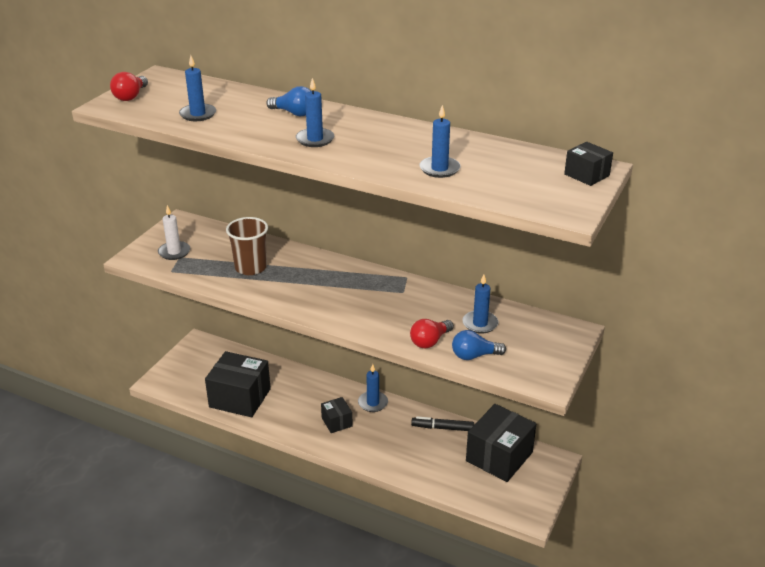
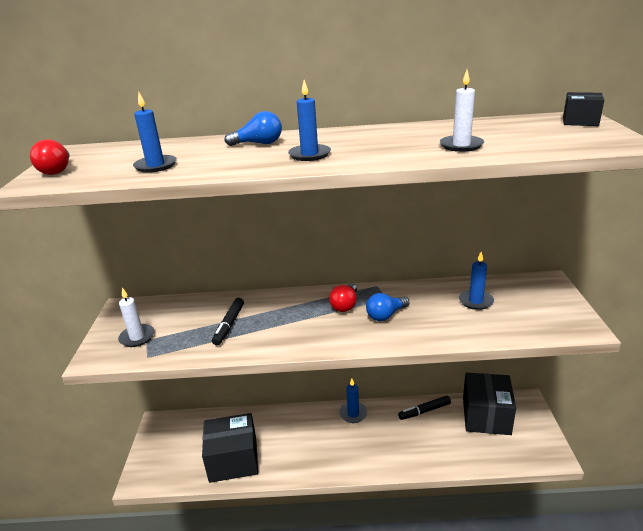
camera: 25 degrees left, 5 degrees down
(250, 267) = (229, 325): brown cup -> black marker
(337, 422) = (337, 444): black box -> none
(430, 341) = (454, 330): red light bulb -> red light bulb (345, 305)
(439, 169) = (461, 145): blue candle -> white candle
(474, 356) = (503, 328): blue light bulb -> blue light bulb (386, 315)

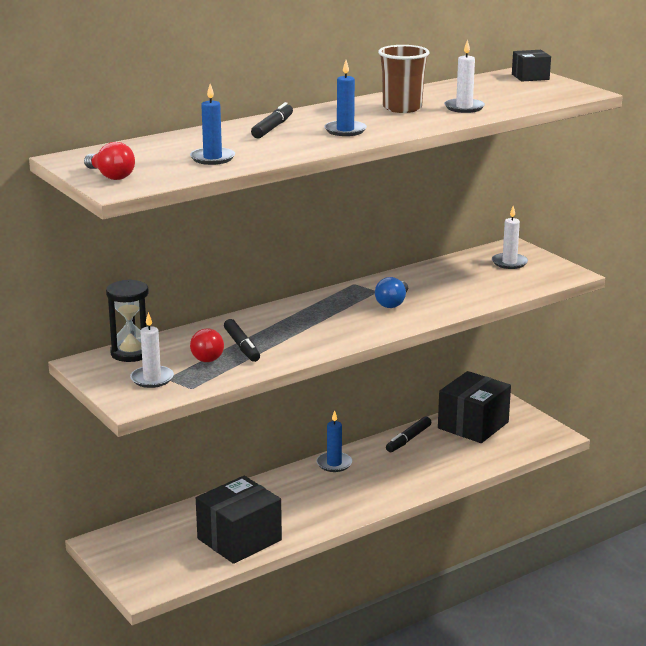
camera: 35 degrees left, 5 degrees down
(157, 307) = (131, 353): none -> black hourglass
(259, 144) = (272, 128): blue light bulb -> black marker
(345, 305) = (342, 305): red light bulb -> red light bulb (206, 356)
(400, 139) = (402, 108): none -> brown cup
(476, 301) = (463, 275): blue candle -> none
(486, 416) = (473, 425): black box -> black box turned 60 degrees clockwise
(531, 298) = (509, 263): none -> white candle

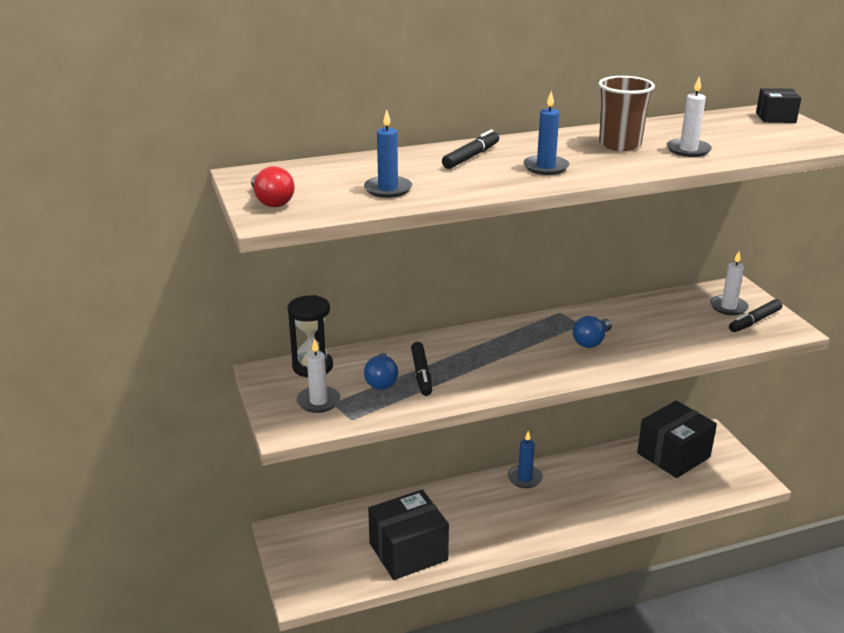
camera: 15 degrees right, 5 degrees up
(206, 356) = (381, 381): red light bulb -> blue light bulb
(408, 439) = (605, 461): black marker -> black marker (754, 321)

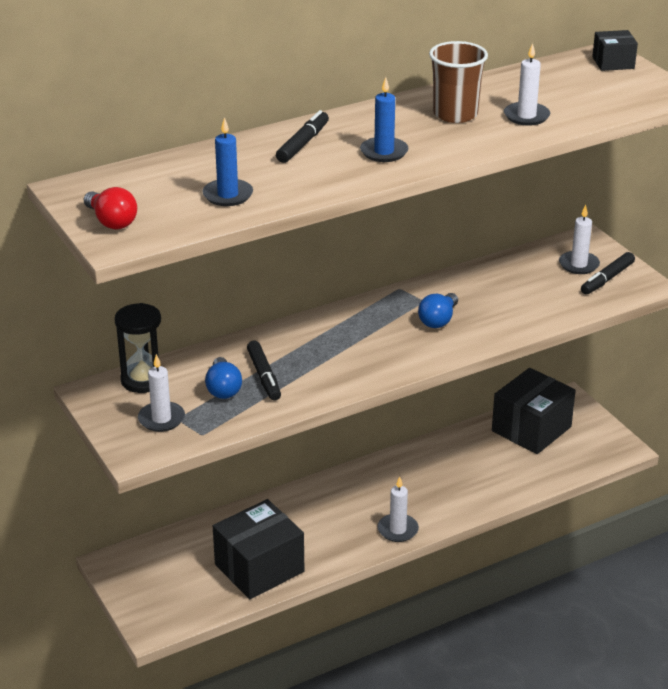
camera: 10 degrees left, 5 degrees up
(525, 478) = (372, 473): blue candle -> none
(540, 532) = (397, 530): none -> white candle

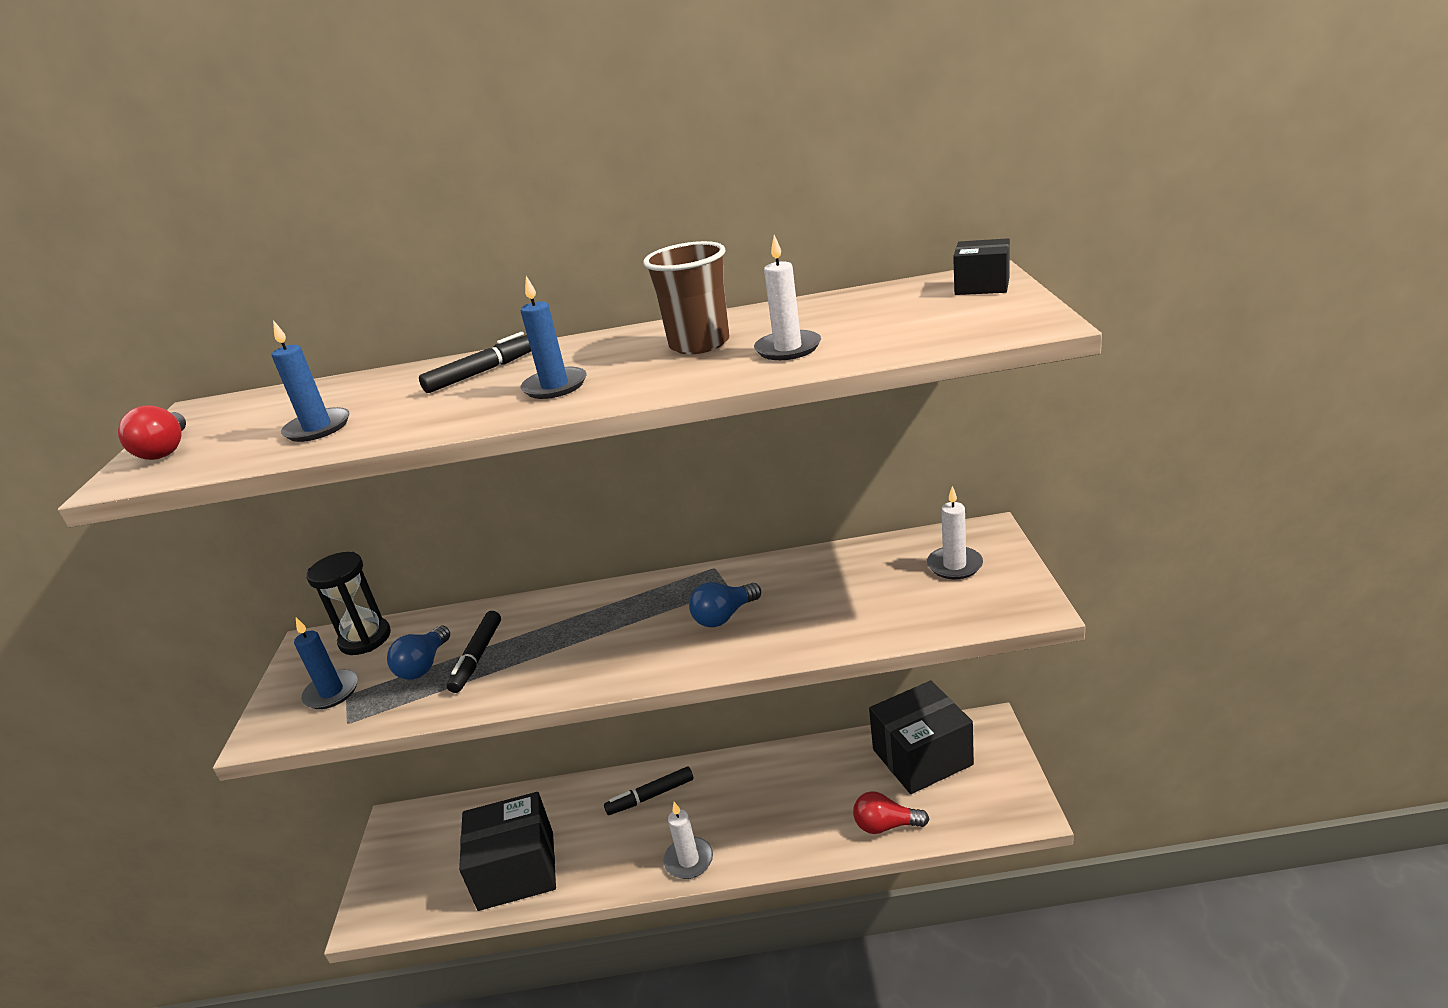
camera: 30 degrees right, 5 degrees down
(161, 419) = (332, 692): white candle -> blue candle
(531, 477) = (886, 825): none -> red light bulb
(607, 279) = (980, 591): black marker -> black marker (650, 796)

